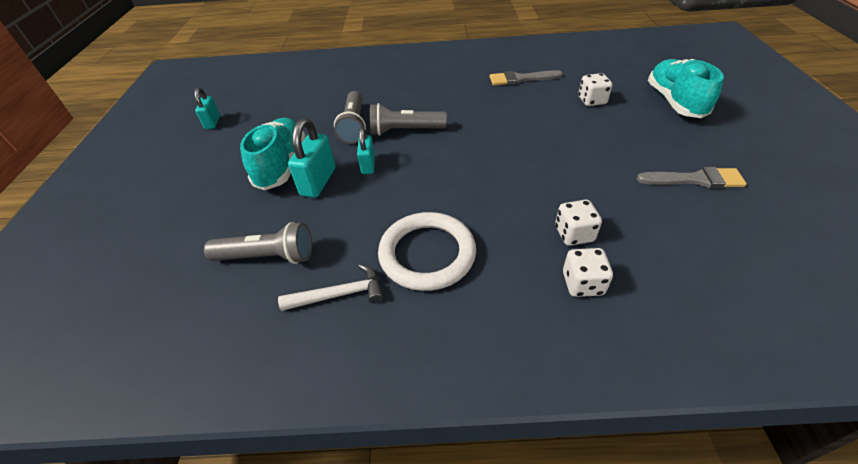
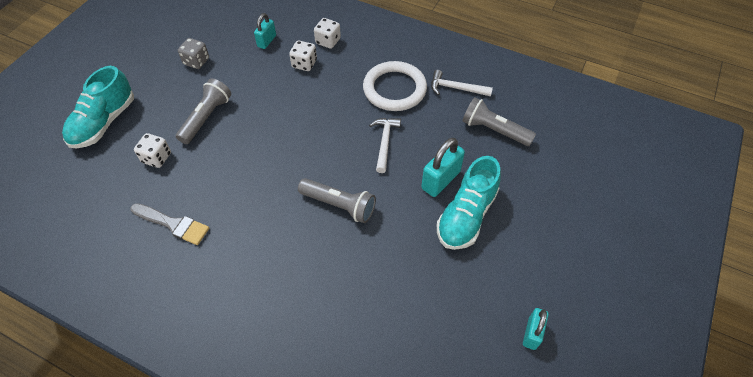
camera: 155 degrees left, 10 degrees up
(354, 126) = (381, 239): grey flashlight -> grey flashlight (206, 117)
(368, 165) = (393, 179): turquoise padlock -> turquoise padlock (266, 41)
(398, 190) = (384, 142): none -> white hammer
(695, 179) = (196, 61): grey brush -> grey dice

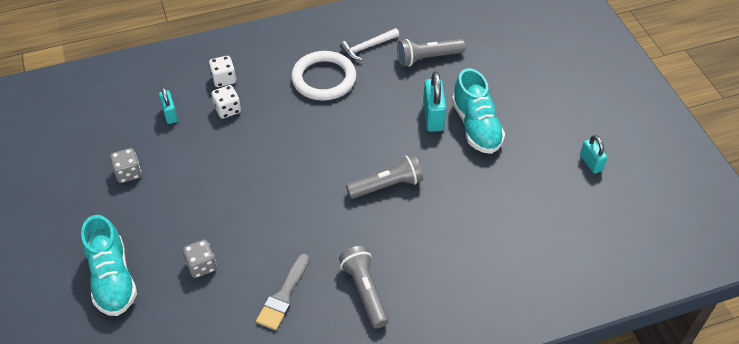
camera: 45 degrees left, 5 degrees down
(157, 158) = (201, 266): white dice -> grey dice
(173, 224) = (283, 296): grey brush -> grey brush turned 135 degrees clockwise
(206, 117) = (201, 207): grey flashlight -> grey flashlight (365, 291)
(384, 142) = (364, 121): white hammer -> none

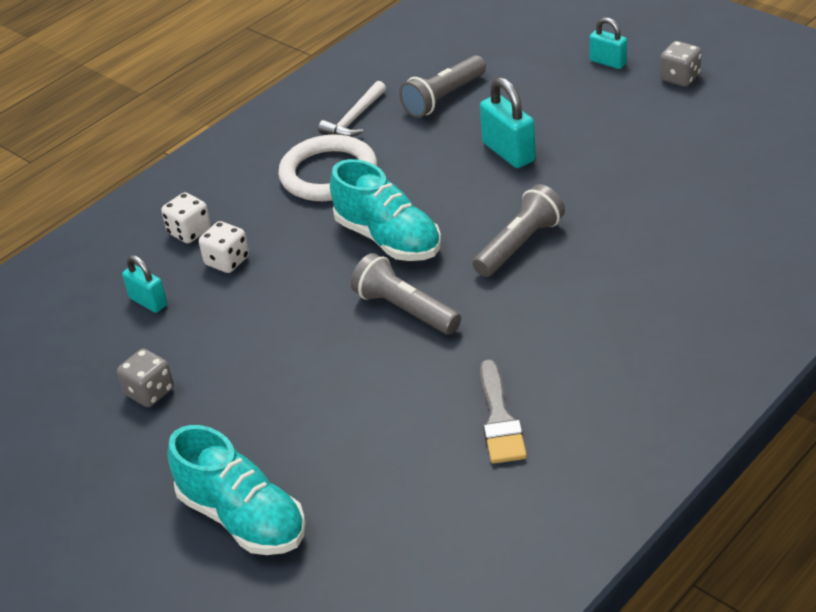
camera: 25 degrees left, 10 degrees down
(201, 266) = (357, 442): grey dice -> grey dice (680, 78)
(365, 291) = (599, 362): grey flashlight -> grey flashlight (405, 309)
(476, 126) = (570, 139): turquoise shoe -> turquoise shoe (388, 239)
(591, 163) = (738, 115): turquoise padlock -> turquoise padlock (608, 62)

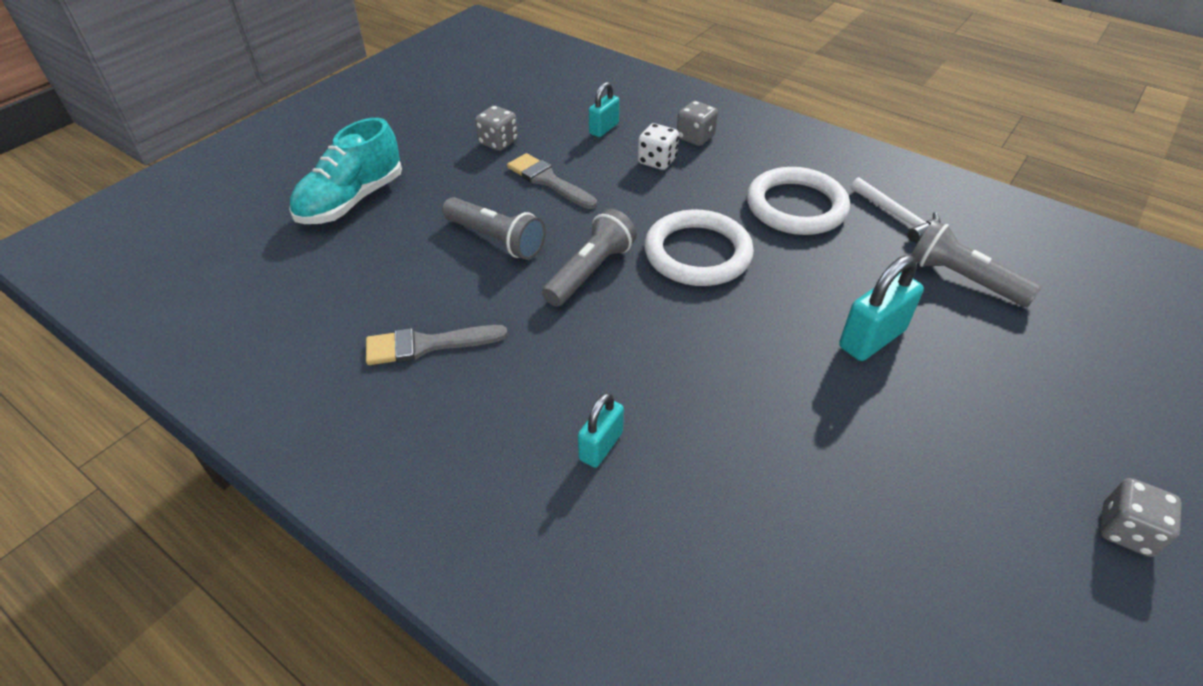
camera: 80 degrees right, 5 degrees up
(189, 232) = (695, 137): white dice -> grey dice
(243, 345) = (548, 181): none -> grey brush
(355, 118) = (896, 216): white hammer -> white hammer turned 150 degrees counterclockwise
(388, 239) = (697, 253): turquoise shoe -> white ring
(520, 245) = (698, 353): grey flashlight -> grey flashlight (496, 240)
(608, 62) = (1123, 439): turquoise padlock -> turquoise padlock (601, 446)

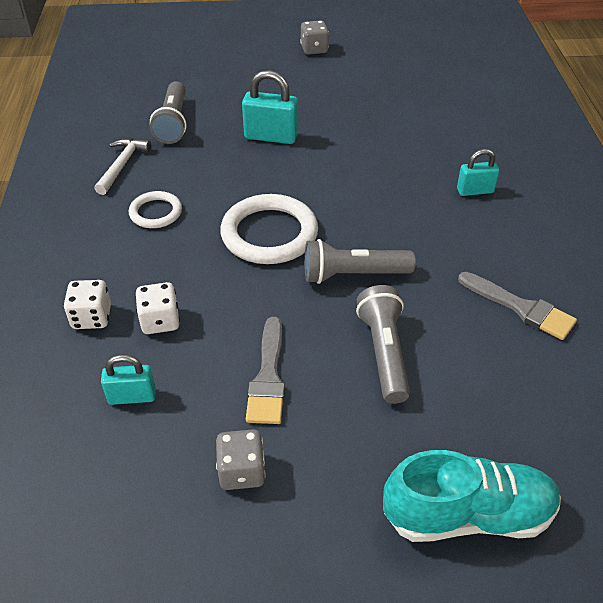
camera: 130 degrees left, 0 degrees up
(695, 137) = (92, 317): grey dice -> white dice
(796, 206) = (156, 212): white ring -> white ring, size x0.56

